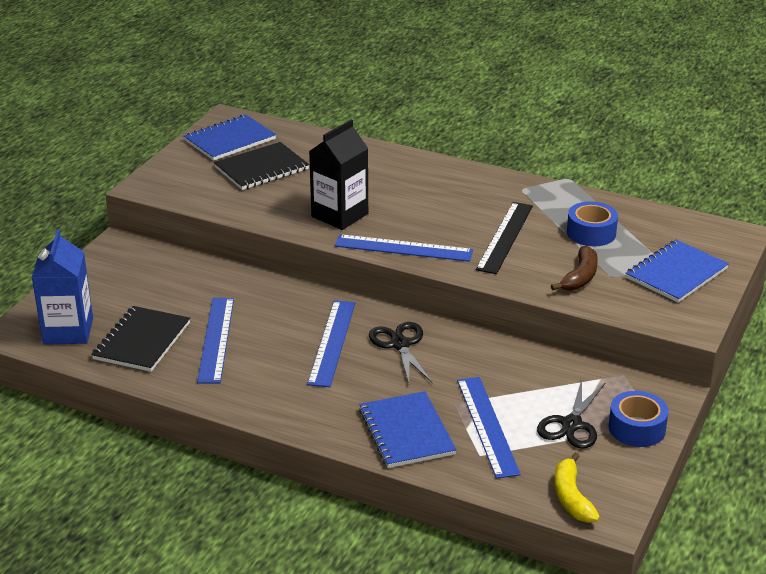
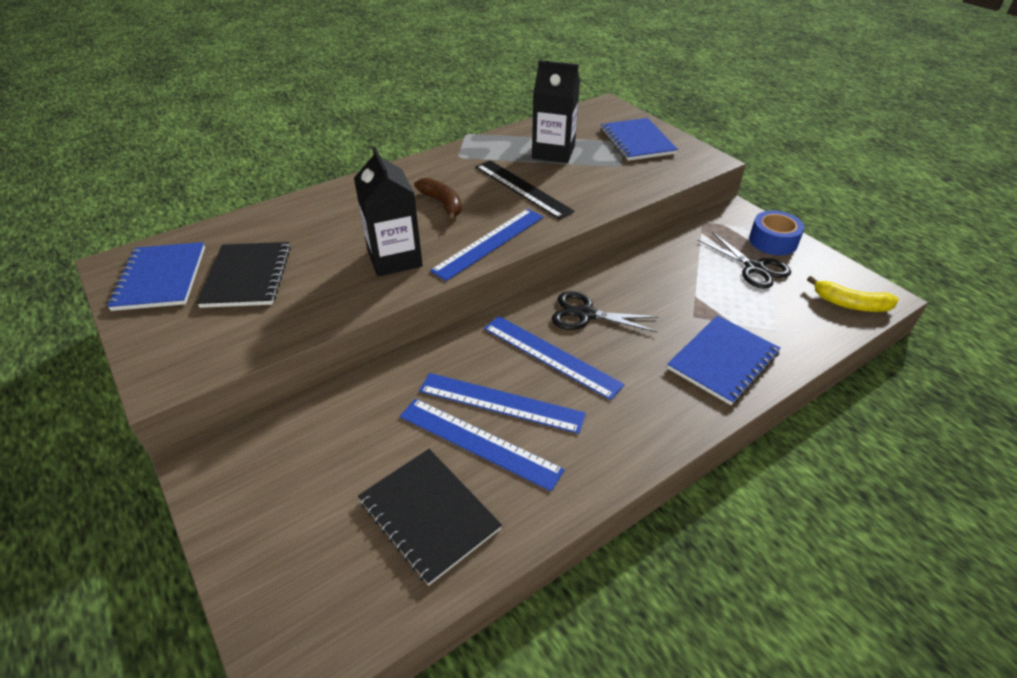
camera: 60 degrees left, 10 degrees up
(68, 331) = (342, 593): blue carton -> none
(406, 432) = (722, 361): blue notebook -> blue notebook turned 60 degrees counterclockwise
(487, 426) = (736, 310): blue ruler -> blue ruler (501, 402)
(580, 277) = (610, 178): brown banana -> brown banana (442, 204)
(591, 233) = (553, 152): blue tape -> black carton

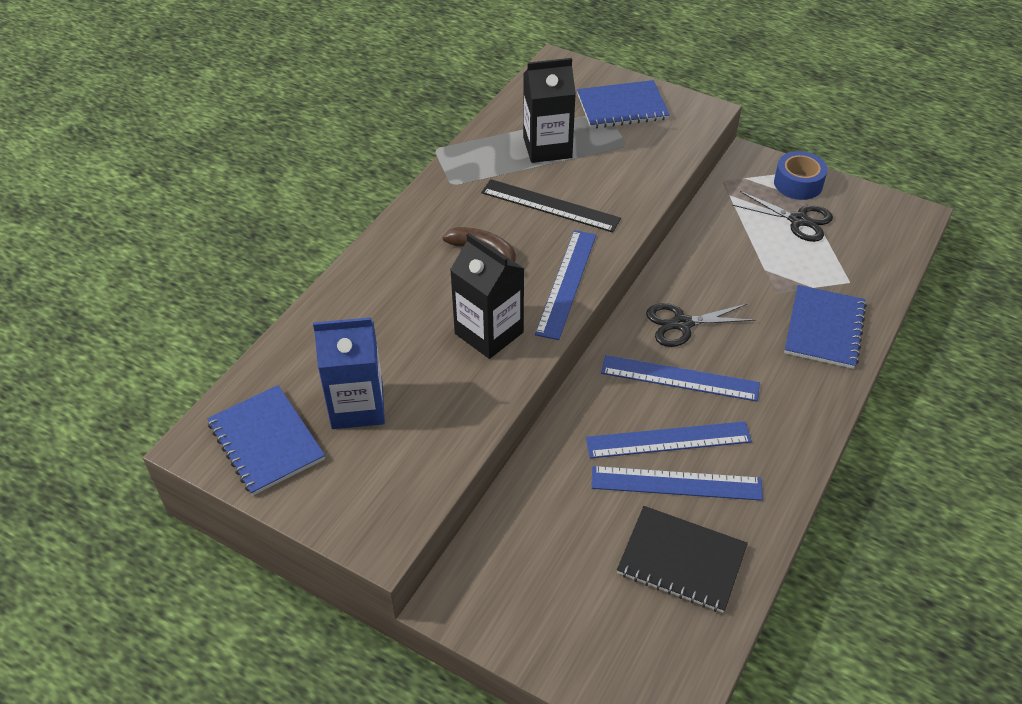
camera: 25 degrees left, 5 degrees up
(247, 276) = (357, 406): black notebook -> blue carton
(637, 141) = (622, 107): blue notebook -> blue notebook turned 60 degrees counterclockwise
(850, 304) = (895, 232): yellow banana -> none

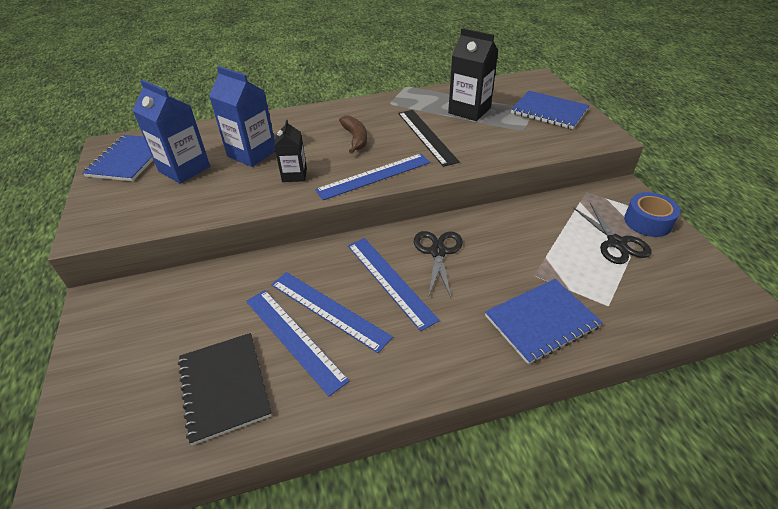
camera: 45 degrees right, 5 degrees down
(402, 339) = (252, 153): none -> blue carton
(489, 333) = (294, 175): black carton -> black carton, size x0.61
(682, 324) = (438, 252): black scissors -> black scissors turned 60 degrees clockwise

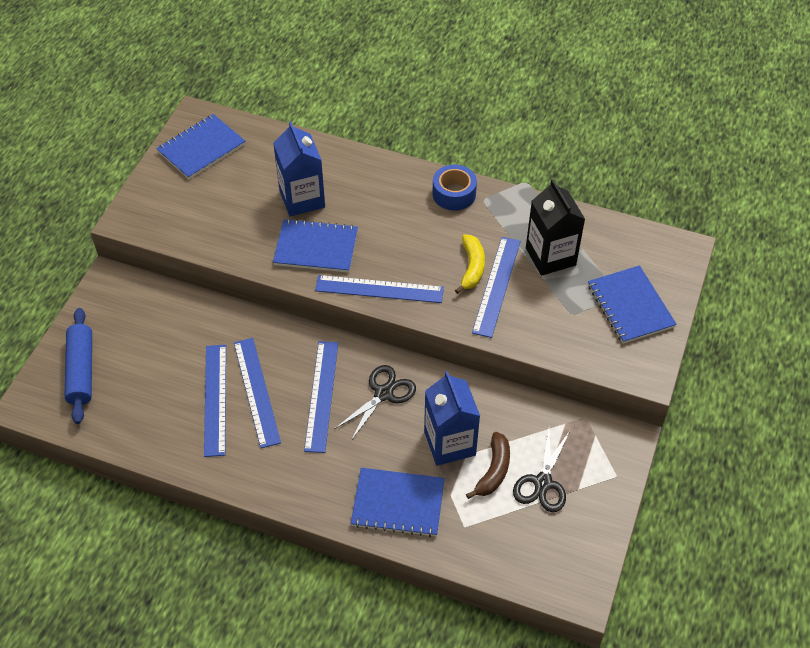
camera: 35 degrees right, 10 degrees up
(116, 398) = (81, 371): none -> blue rolling pin
(184, 169) = (236, 187): blue carton -> blue carton (449, 443)
(224, 387) = (147, 406): black notebook -> none
(294, 175) = (316, 248): black carton -> blue notebook
(355, 138) = (405, 232): brown banana -> brown banana (493, 470)
(426, 136) = (472, 267): black ruler -> yellow banana
(455, 138) = (496, 286): none -> blue ruler
(647, 222) = (600, 483): blue tape -> blue tape (454, 194)

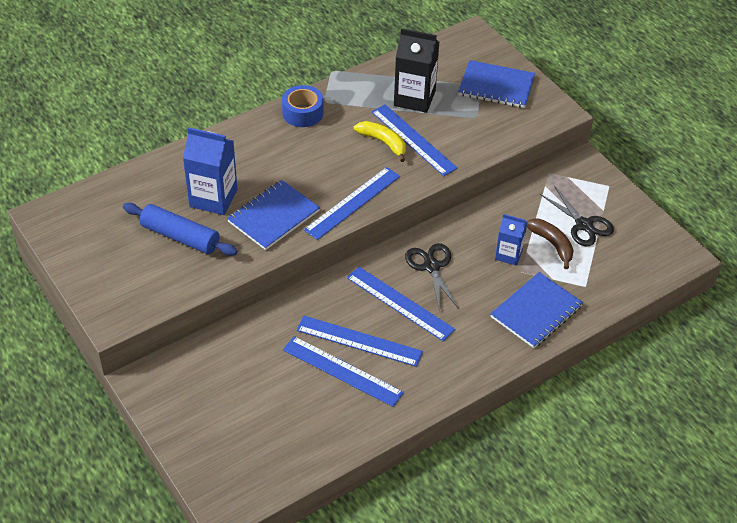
camera: 55 degrees left, 5 degrees down
(81, 371) = (226, 449): blue rolling pin -> blue rolling pin (180, 237)
(201, 148) = (85, 230): blue notebook -> none
(449, 443) = (508, 254): blue carton -> blue carton, size x0.61

